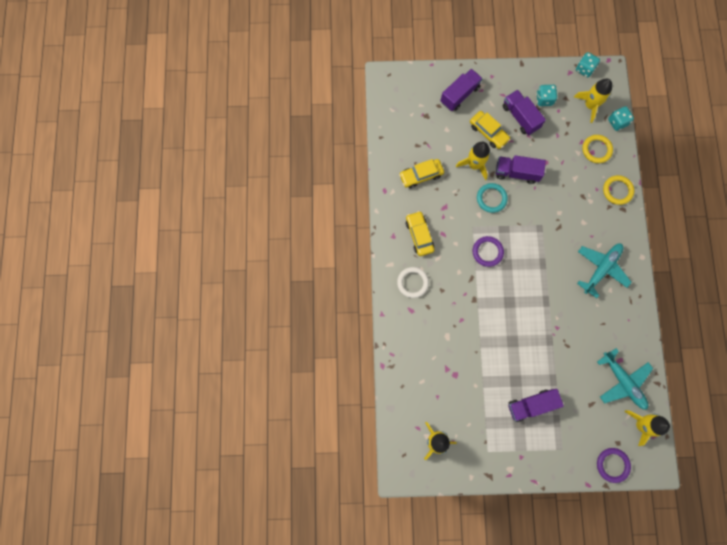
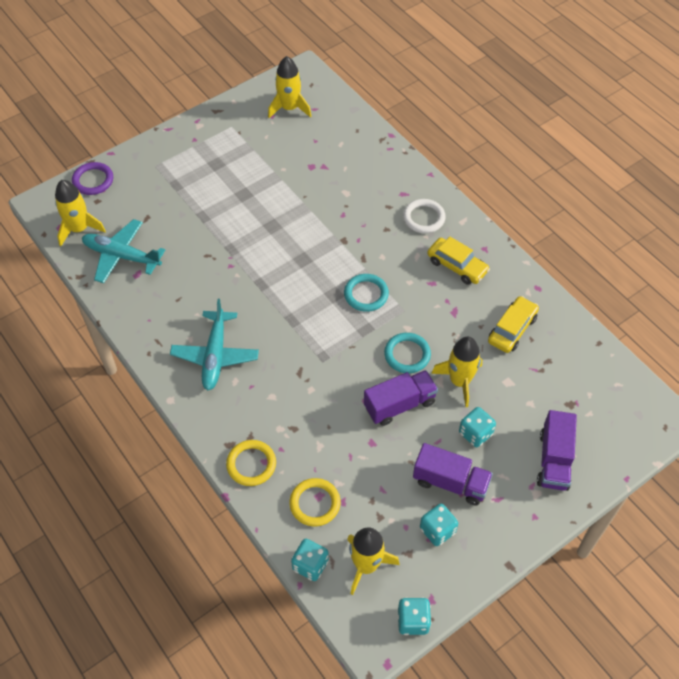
camera: 145 degrees right, 20 degrees down
(487, 252) = (366, 294): purple ring -> turquoise ring
(488, 132) = (475, 433): yellow car -> turquoise dice
(531, 405) = (212, 183): purple truck -> none

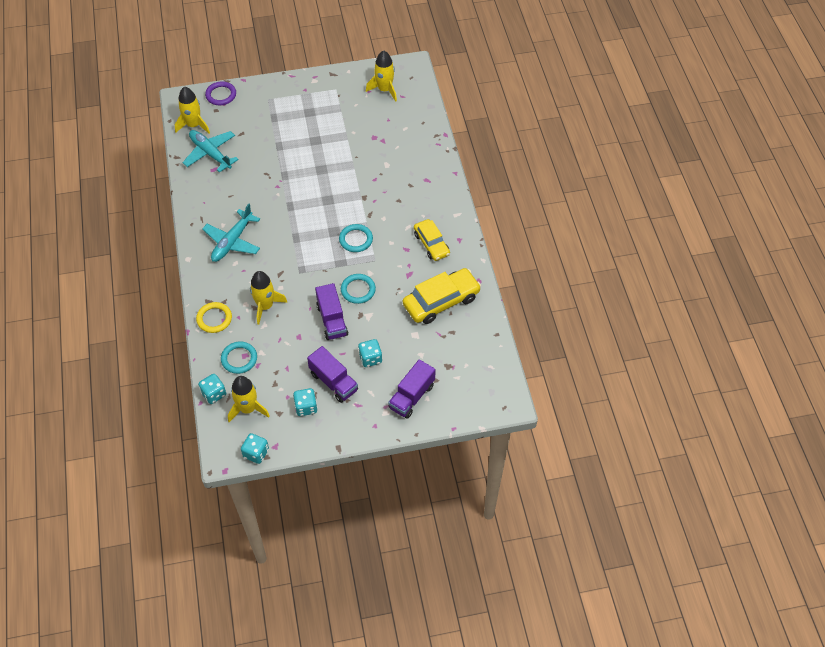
camera: 25 degrees right, 0 degrees up
(315, 503) = (239, 359): yellow ring -> turquoise ring
(399, 405) = (332, 320): purple truck -> purple truck turned 75 degrees clockwise
(424, 218) = (430, 202): white ring -> none
(459, 381) = (382, 321): yellow rocket -> yellow rocket (265, 306)
(512, 329) = (441, 301): yellow car -> yellow car, size x1.55

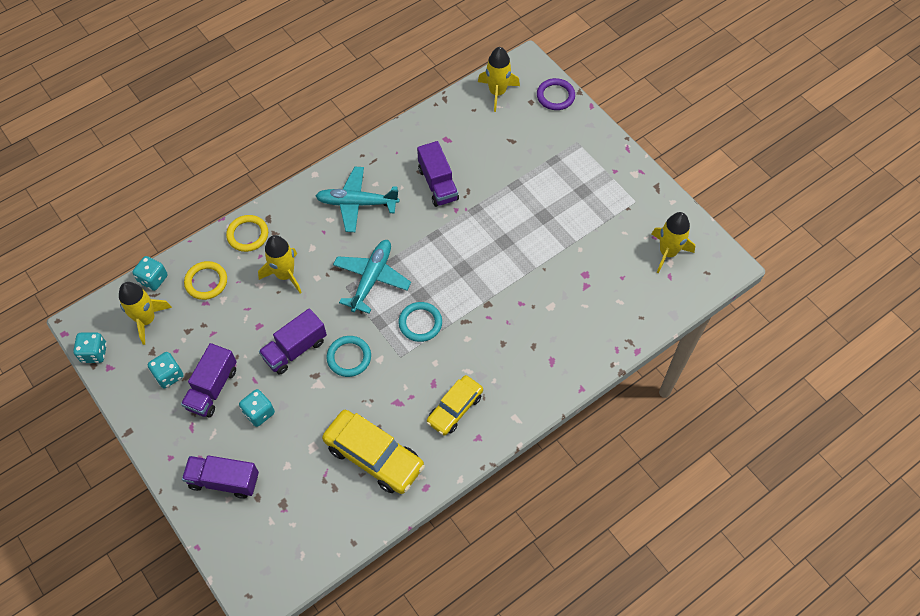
camera: 65 degrees right, 5 degrees up
(210, 153) = (467, 126): turquoise plane -> turquoise plane (372, 278)
(239, 359) = (206, 282): turquoise ring -> yellow ring
(248, 188) = (438, 184): none -> purple truck

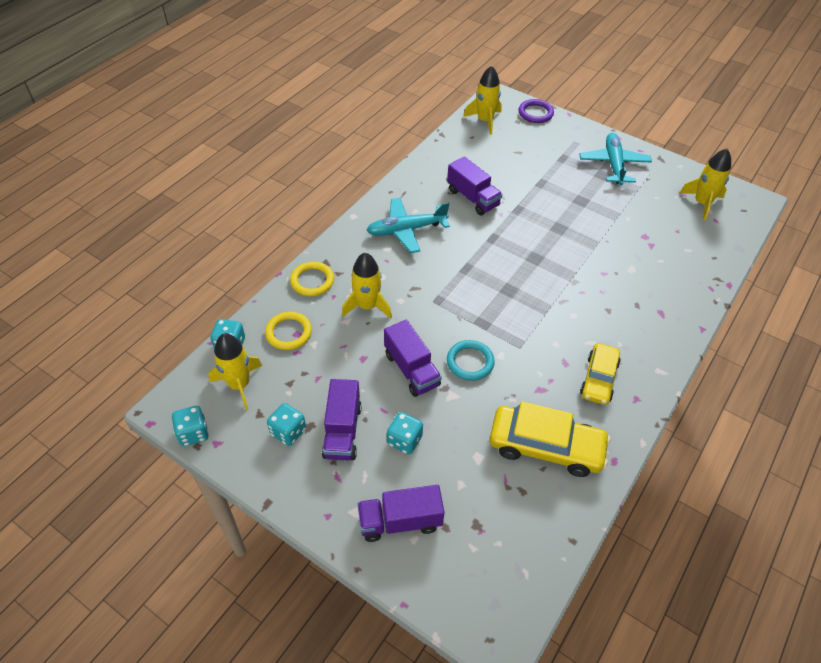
camera: 20 degrees left, 10 degrees down
(295, 349) = (411, 369): purple truck -> purple truck turned 60 degrees counterclockwise
(372, 278) = (454, 288): turquoise plane -> turquoise plane (613, 164)
(420, 323) = (522, 313): turquoise ring -> none

